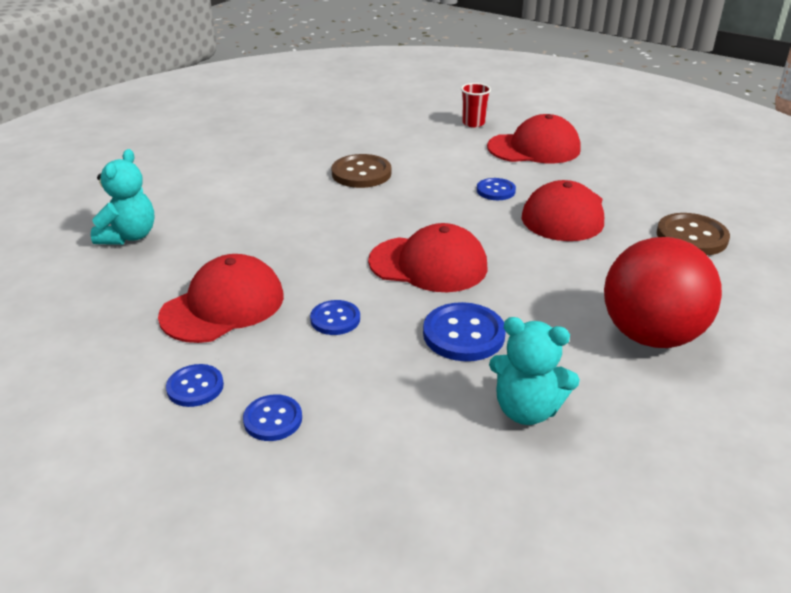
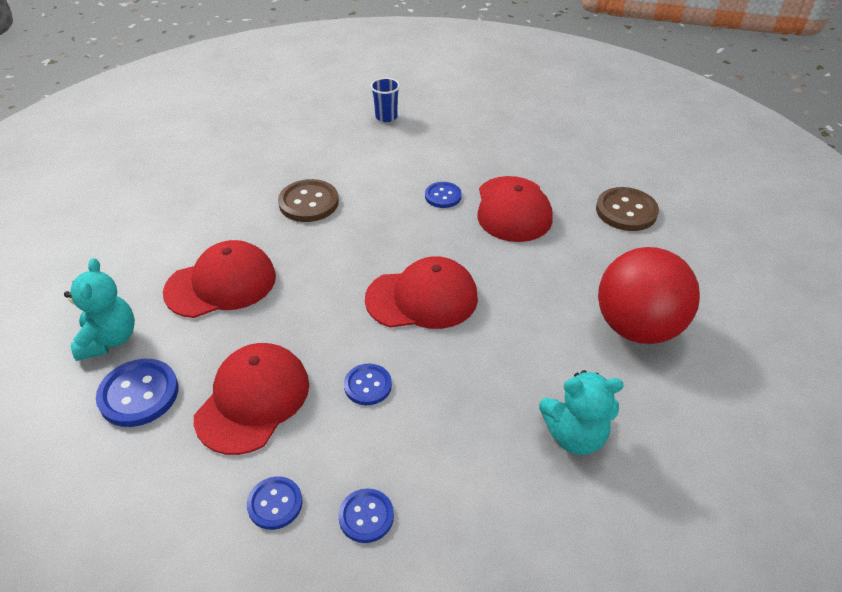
camera: 20 degrees left, 10 degrees up
(463, 334) = (488, 370): blue button -> blue button (139, 394)
(473, 123) = (386, 117): red cup -> blue cup
(534, 148) = (454, 137): red cap -> red cap (221, 284)

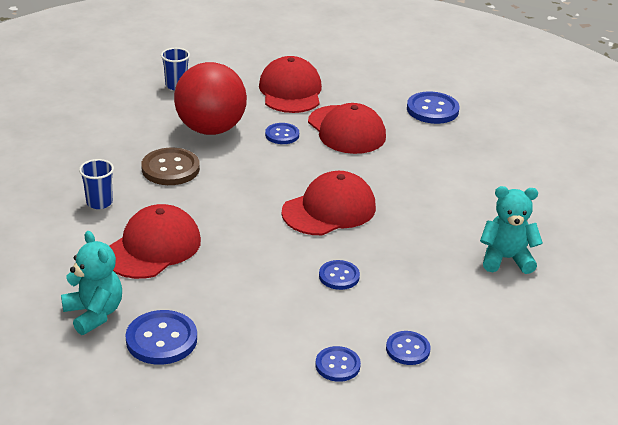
camera: 30 degrees left, 10 degrees down
(218, 219) = (99, 202): none -> blue cup
(253, 400) = (259, 313): red cap -> red cap (290, 91)
(575, 435) = (506, 259): turquoise teddy bear -> turquoise teddy bear turned 150 degrees counterclockwise
(626, 211) = (432, 110): brown button -> blue button
(637, 327) = (497, 183): red ball -> red ball (210, 129)

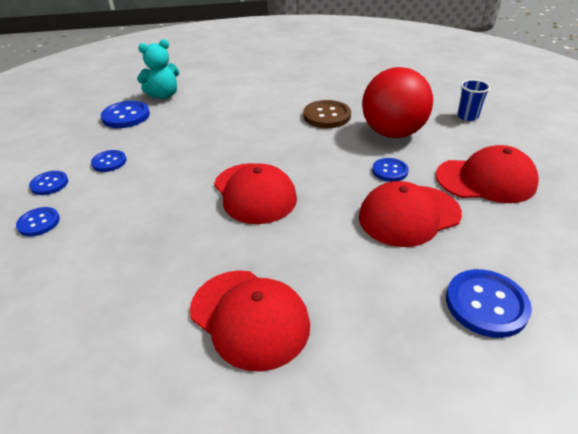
camera: 100 degrees right, 5 degrees up
(99, 202) = (283, 92): blue cup -> none
(153, 247) = (224, 111): red cap -> red cap (249, 317)
(339, 276) = (154, 192): blue button -> blue button (109, 162)
(506, 259) = (125, 322): turquoise teddy bear -> none

